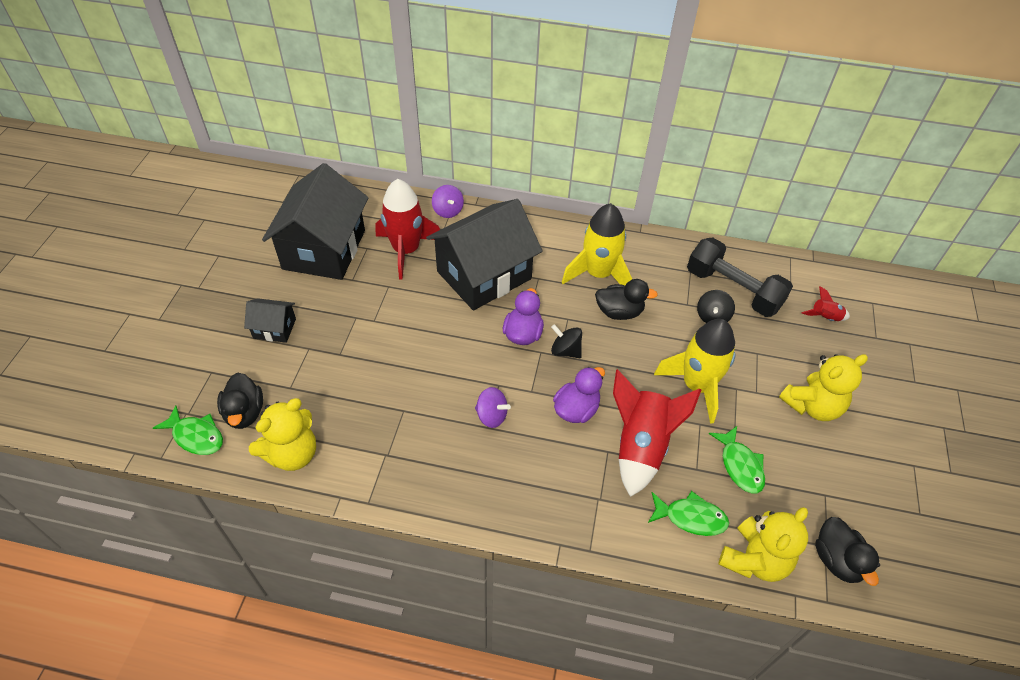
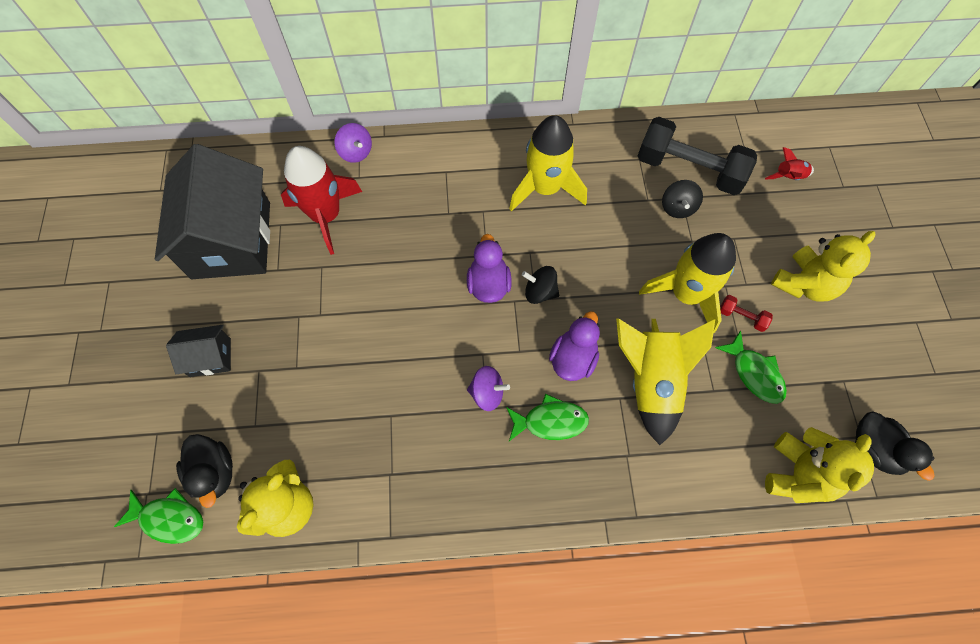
camera: 15 degrees left, 15 degrees up
(484, 275) = (423, 223): black house -> none
(619, 312) = (581, 229): black duck -> none
(641, 446) = (651, 381): red rocket -> yellow rocket
(690, 518) = (724, 447): green fish -> green fish (550, 421)
(743, 417) = (741, 317): none -> red dumbbell

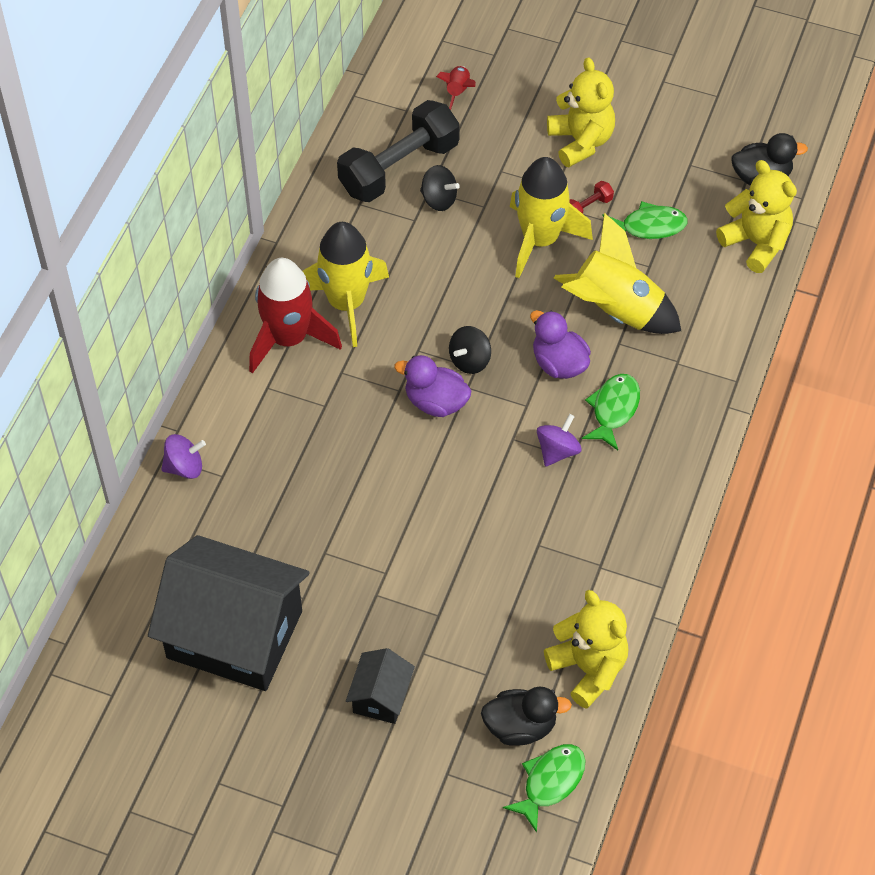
camera: 65 degrees left, 10 degrees down
(326, 216) = (258, 526): red rocket -> red rocket (288, 338)

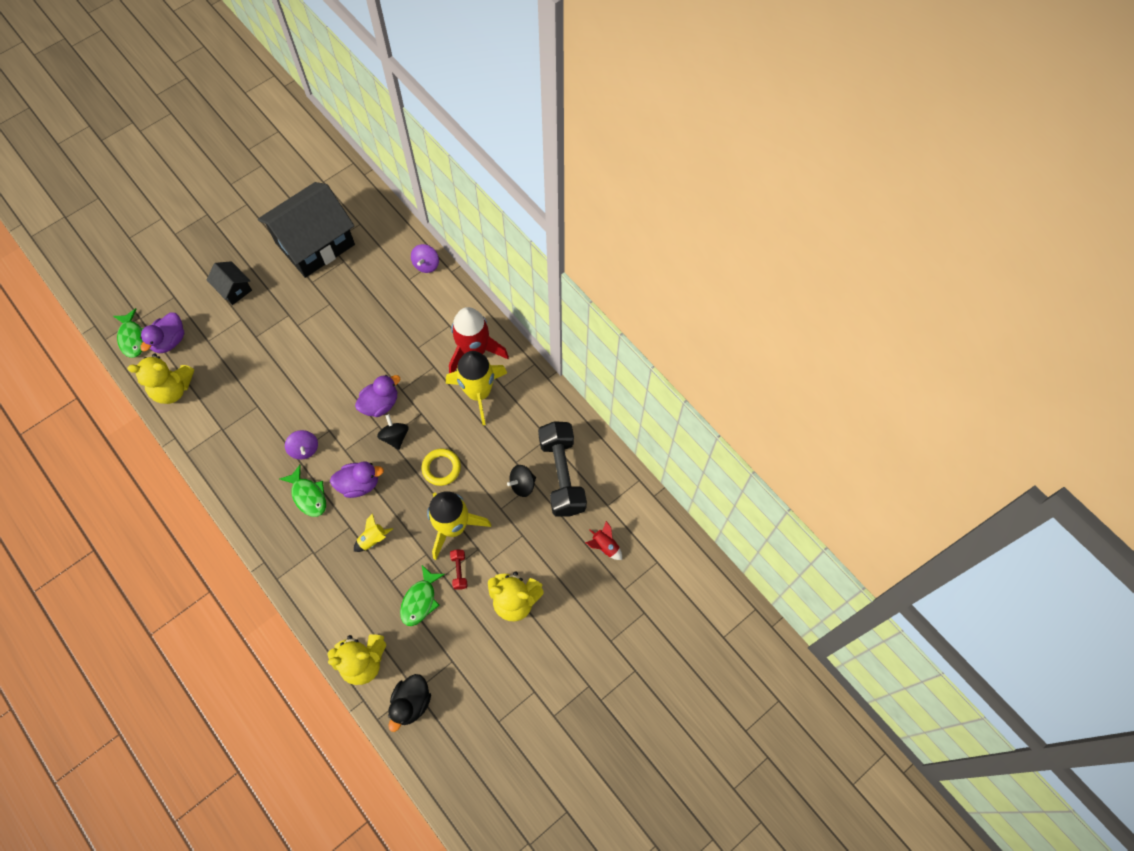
camera: 120 degrees right, 10 degrees up
(476, 290) = (441, 468): none -> yellow ring
(520, 726) = (170, 341): black duck -> purple duck
(615, 310) = (373, 539): yellow rocket -> yellow rocket, size x0.45

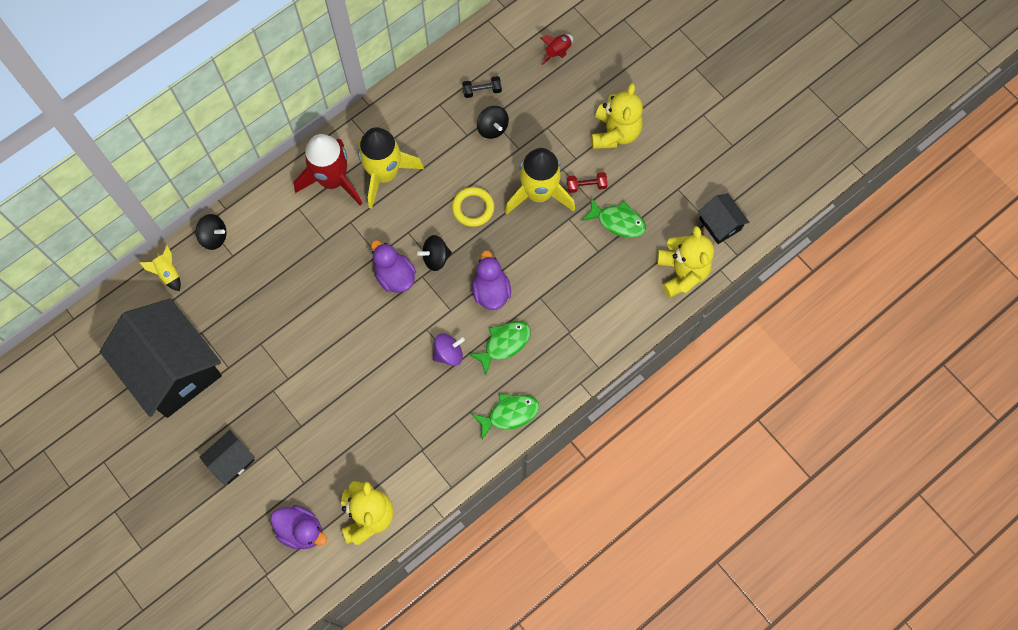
camera: 90 degrees left, 5 degrees up
(133, 338) = (294, 578): green fish -> green fish (509, 414)
(373, 539) = (553, 272): yellow rocket -> yellow rocket (168, 273)
(411, 703) = (720, 224): black duck -> black house
(426, 264) = (214, 237): purple spinning top -> black spinning top
(562, 475) = (482, 91): black dumbbell -> black dumbbell, size x0.40

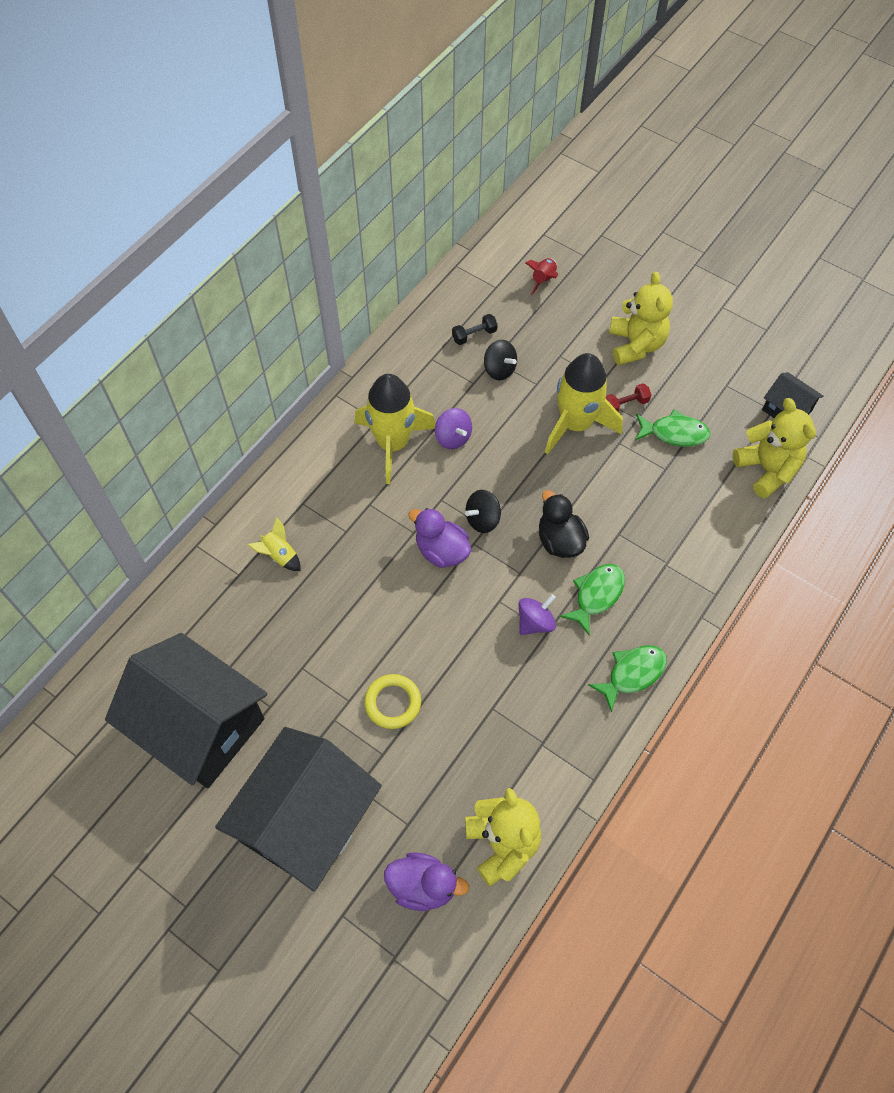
camera: 15 degrees left, 10 degrees down
(168, 273) = (163, 614): yellow rocket -> yellow rocket (279, 555)
(214, 237) = (210, 559): black spinning top -> none
(232, 461) = (307, 821): black house -> black house, size x2.22
(333, 180) = (334, 464): red rocket -> none
(434, 180) = (453, 437): none -> purple spinning top
(473, 208) = (507, 456): yellow ring -> yellow ring (393, 703)
(491, 291) = (560, 540): purple duck -> black duck

